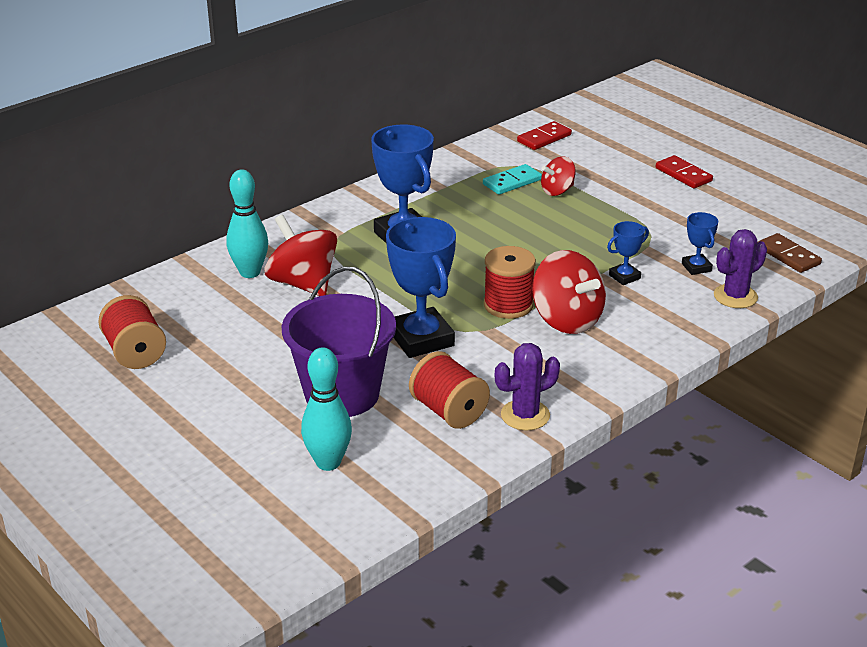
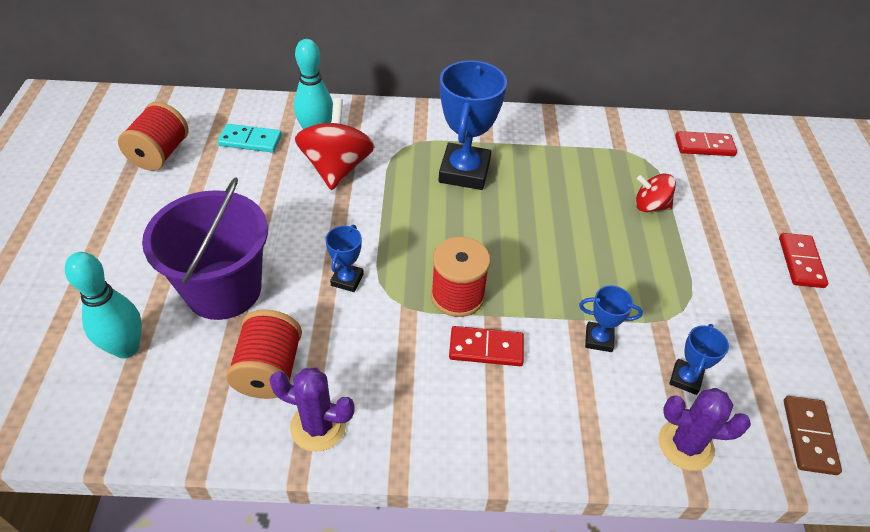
camera: 40 degrees right, 15 degrees up
(421, 339) = (347, 280): blue trophy -> blue trophy, size x0.49
(512, 182) = (620, 173): turquoise domino -> turquoise domino (250, 141)
(566, 320) = (486, 348): red spinning top -> red domino

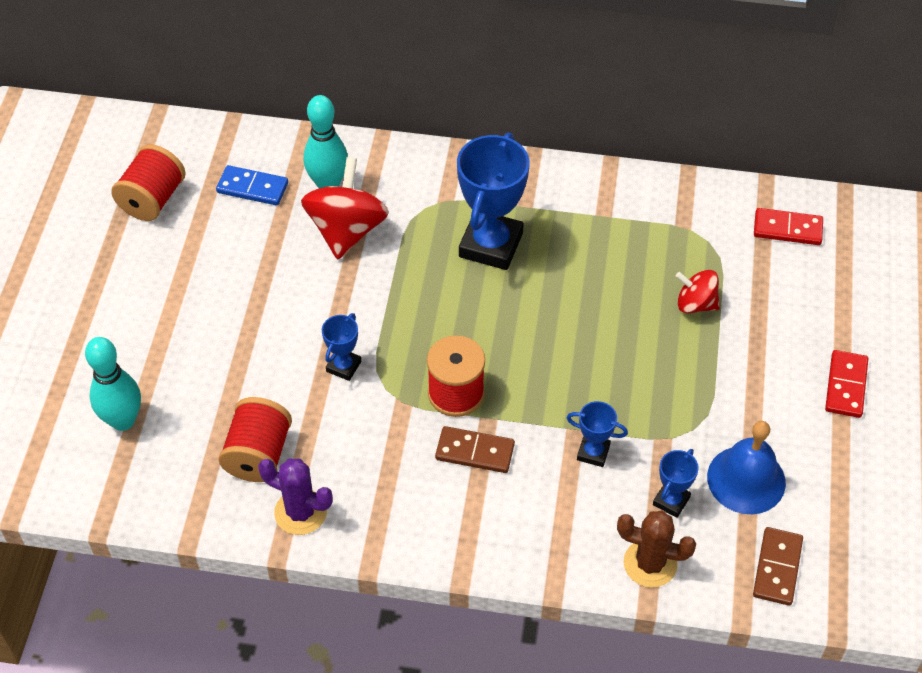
camera: 10 degrees right, 5 degrees up
(223, 289) = (217, 367): purple bucket -> none
(250, 141) = (252, 188): turquoise domino -> blue domino
(486, 348) = (474, 452): red domino -> brown domino
(685, 445) = (650, 564): purple cactus -> brown cactus
(747, 352) = (746, 479): none -> blue bell

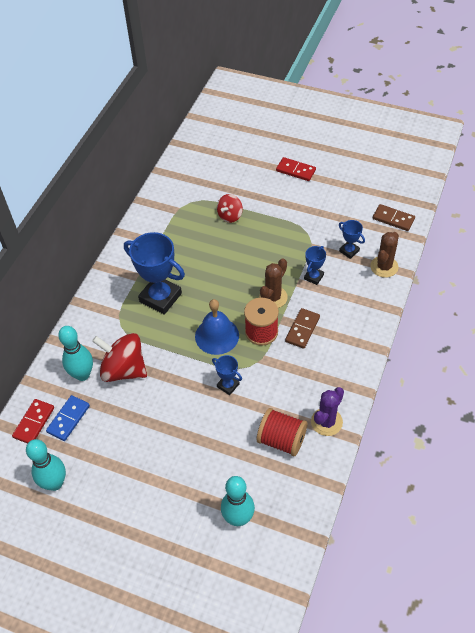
camera: 75 degrees left, 0 degrees up
(153, 199) = (55, 483): red spool -> turquoise bowling pin
(531, 398) = (273, 297): none -> brown cactus
(746, 479) = (342, 219): blue bell -> blue bell (217, 336)
(787, 229) = (193, 169): red domino -> red domino (34, 422)

